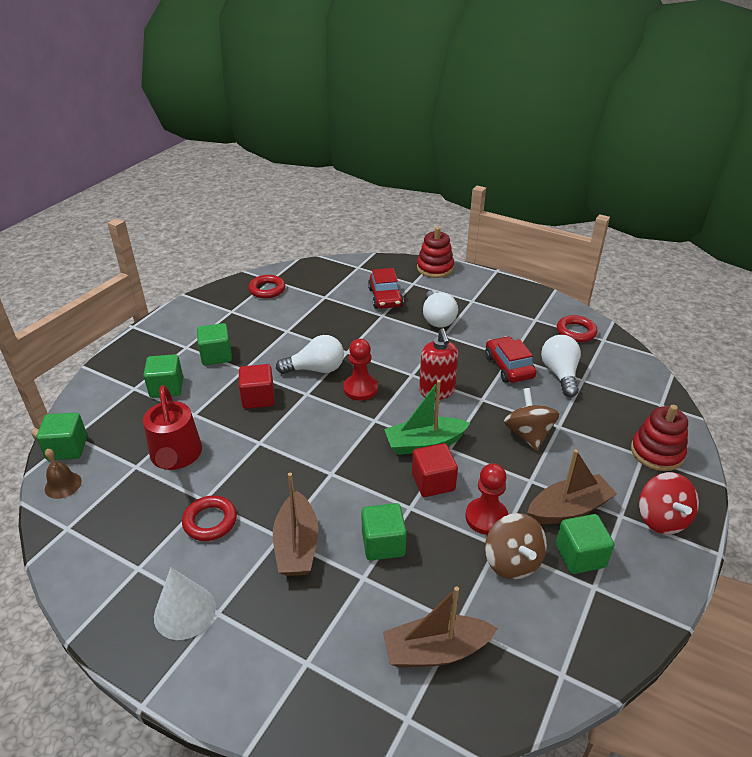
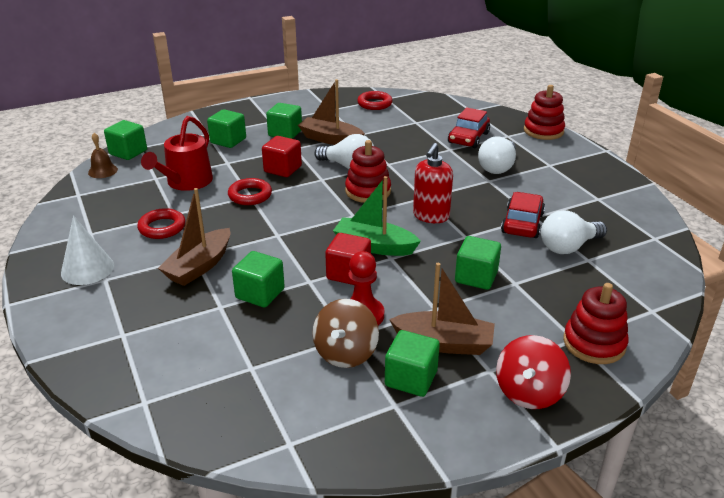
camera: 35 degrees right, 5 degrees down
(360, 389) = (368, 191): red pawn -> red stacking toy
(436, 651) = (214, 375): brown boat -> brown boat (330, 139)
(528, 434) = (476, 277): brown spinning top -> green cube
(560, 374) = (568, 247): white light bulb -> white light bulb turned 150 degrees counterclockwise
(576, 332) = (631, 222): red ring -> red ring (250, 195)

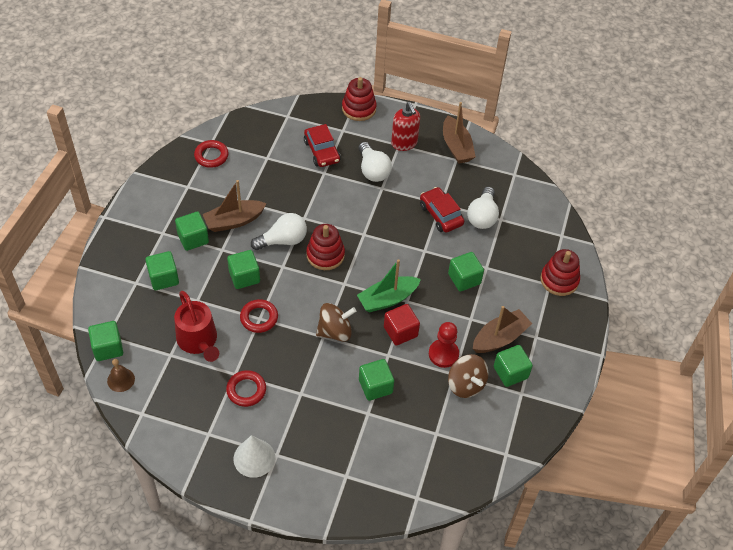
camera: 50 degrees left, 20 degrees up
(199, 266) = (315, 398): brown boat -> brown boat (456, 147)
(282, 169) = (244, 277): red cube -> green cube
(292, 238) = (335, 331): none -> brown spinning top
(431, 216) = (387, 248): red soap dispenser -> red soap dispenser (404, 143)
(529, 392) = (563, 335): red spinning top -> none

